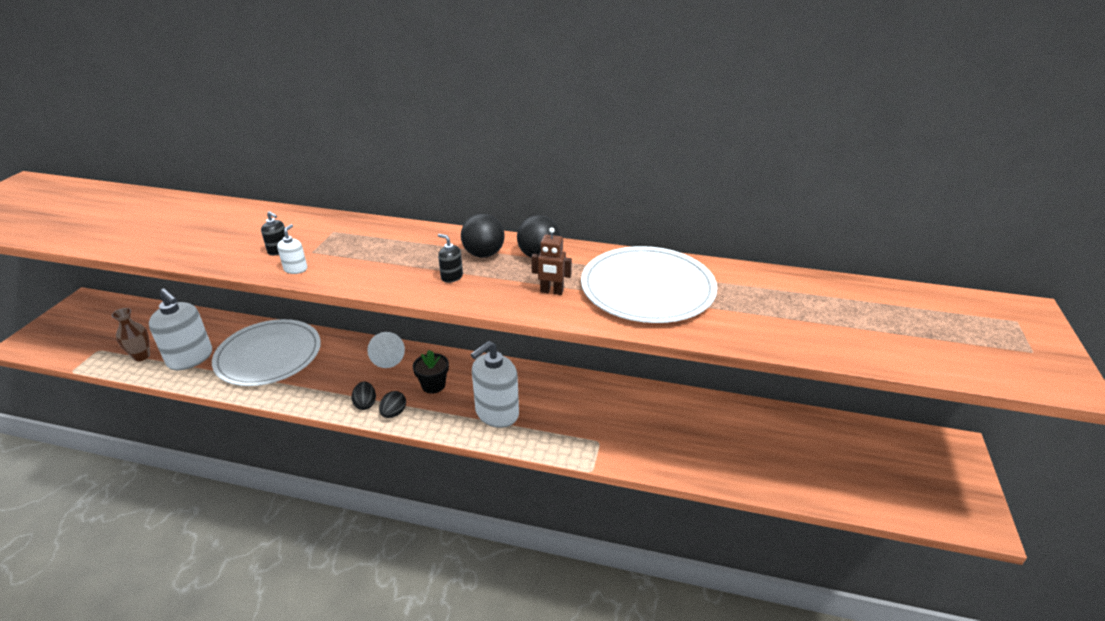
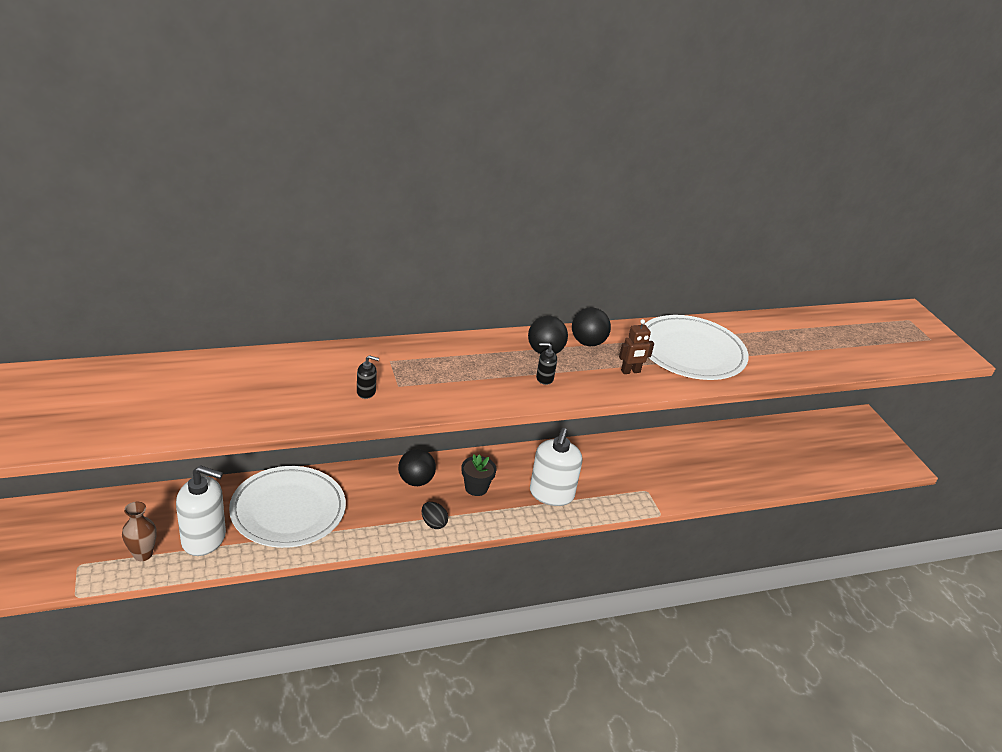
camera: 35 degrees left, 0 degrees up
(295, 269) = (406, 406): white soap dispenser -> none
(388, 363) = (416, 481): white ball -> black ball
(394, 413) = (467, 523): black egg -> none

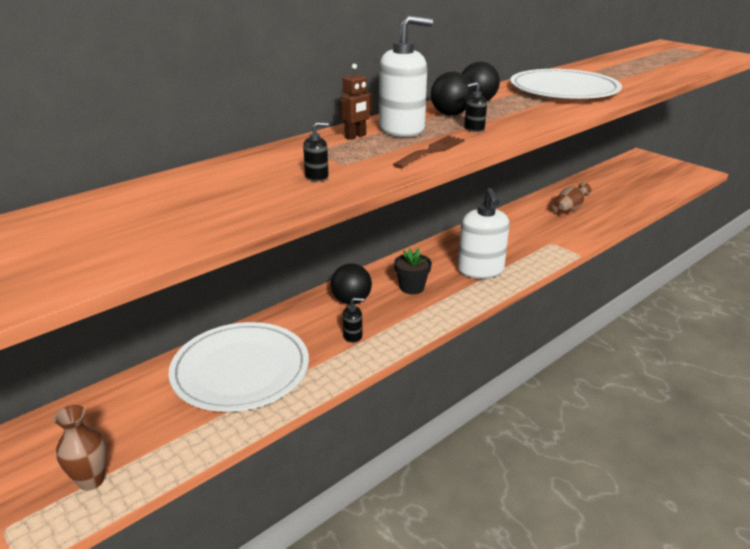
camera: 20 degrees left, 5 degrees down
(204, 539) = (161, 433): white soap dispenser -> white soap dispenser (402, 129)
(391, 515) = (353, 336): none -> black soap dispenser
(433, 523) = (399, 328): black egg -> none
(480, 394) = (432, 151): none -> brown fork
(630, 371) = (537, 109): brown robot -> brown robot (355, 136)
(704, 458) = (569, 209): none -> brown vase

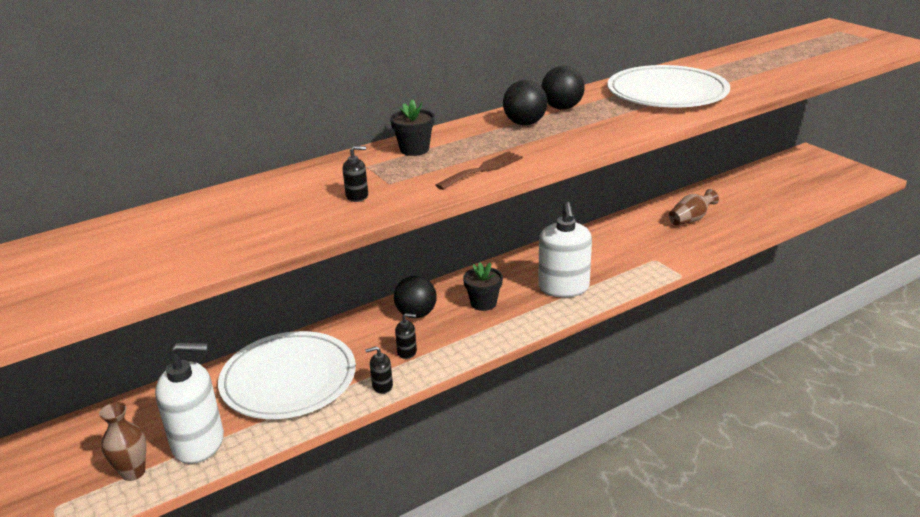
camera: 10 degrees right, 0 degrees up
(355, 136) = (414, 149): brown robot -> black flower pot
(402, 129) = (465, 142): white soap dispenser -> white soap dispenser (199, 443)
(474, 128) = (540, 143): black soap dispenser -> black soap dispenser (382, 386)

